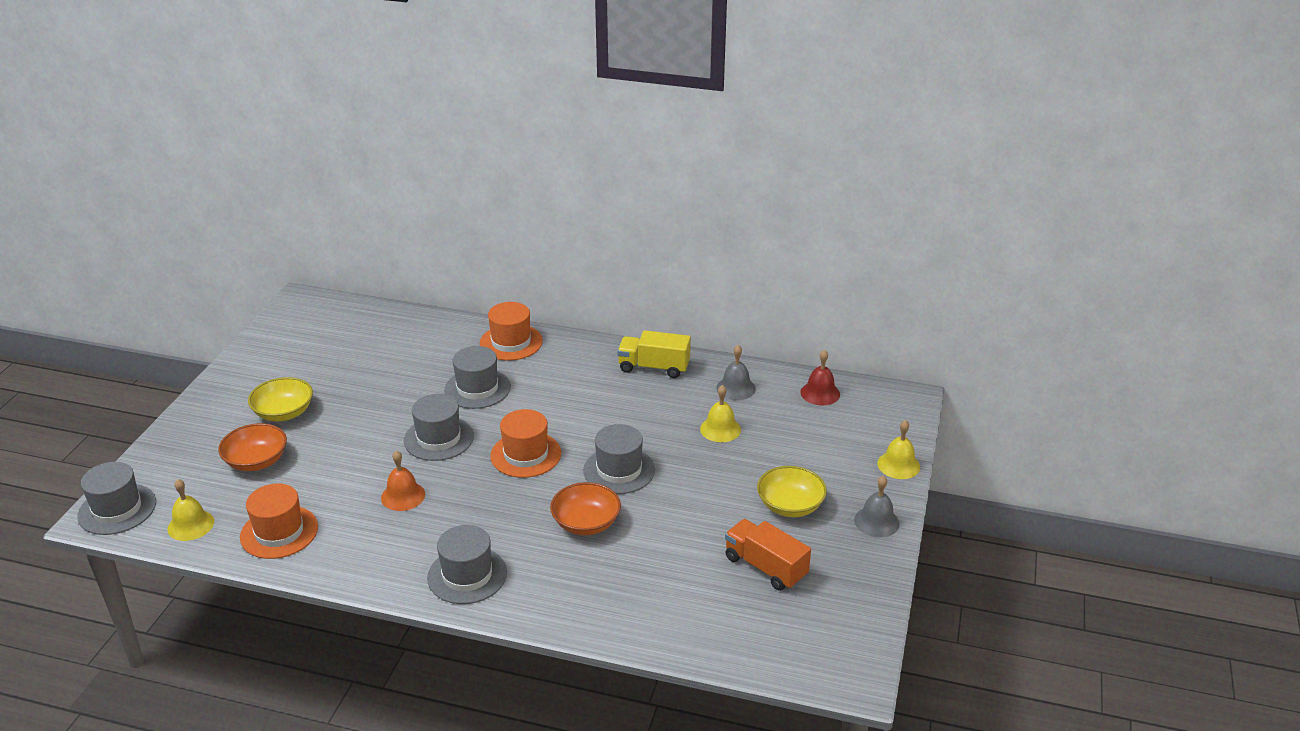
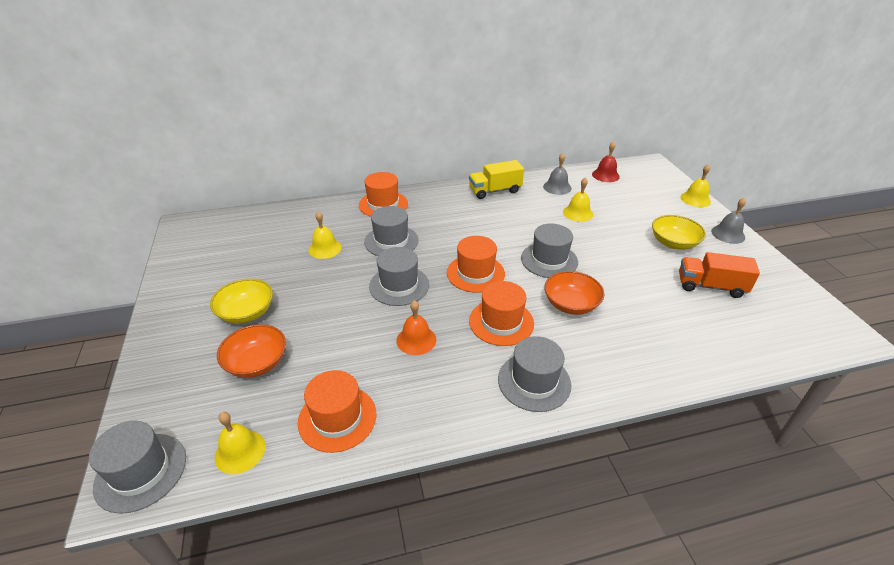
camera: 30 degrees left, 5 degrees up
(406, 373) = (325, 248): none -> yellow bell
(497, 512) = (501, 322): none -> orange hat

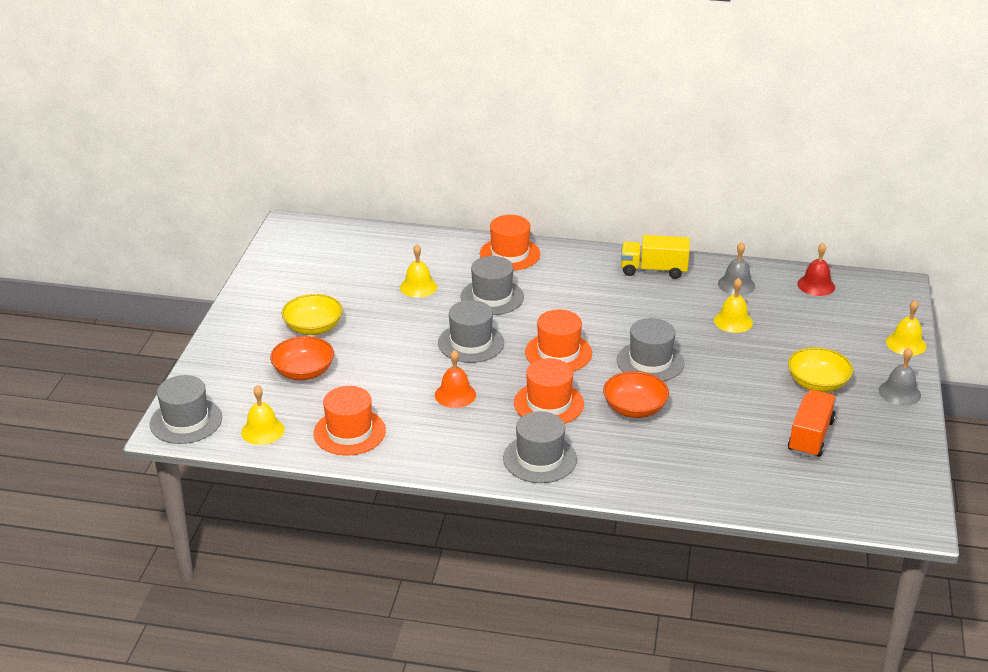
camera: 25 degrees right, 5 degrees down
(710, 286) = (810, 436): orange truck -> orange truck turned 75 degrees clockwise

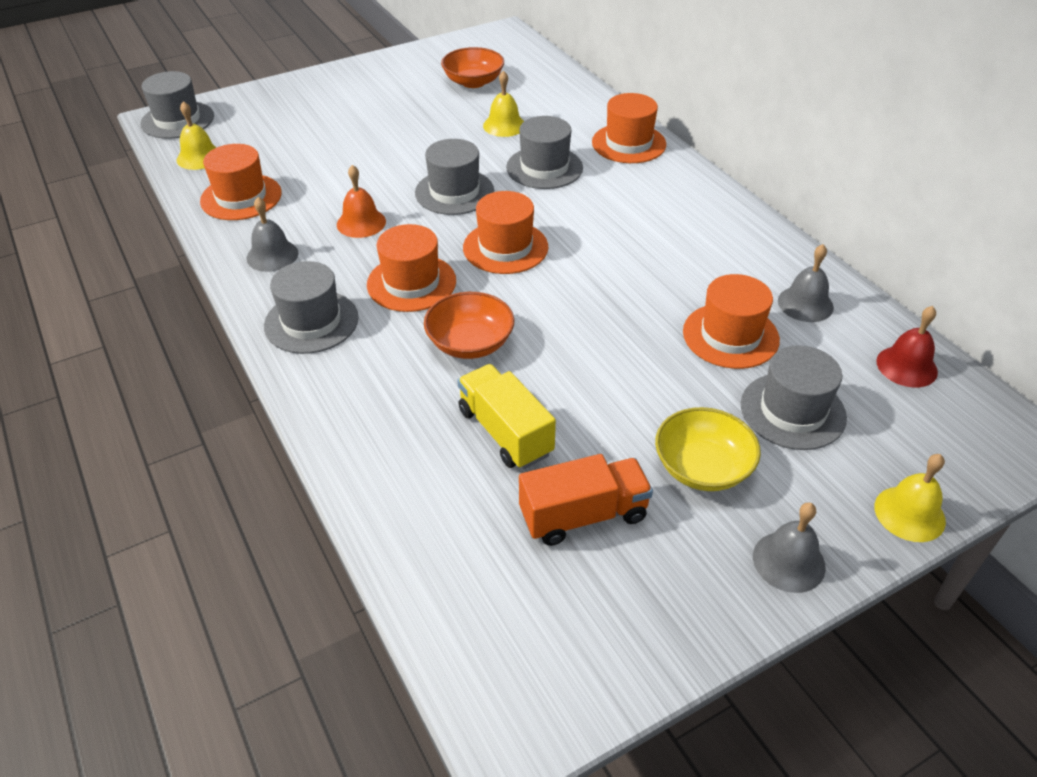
camera: 50 degrees right, 10 degrees up
(303, 372) = (304, 135): orange bowl -> orange bowl (473, 82)
(313, 328) = (373, 109): yellow bowl -> none
(444, 446) = (272, 255): none -> grey bell
(650, 362) = (569, 313): grey hat -> grey hat (792, 411)
(653, 270) = (739, 235): yellow truck -> yellow truck (505, 432)
(733, 321) = (730, 336): yellow bell -> orange hat

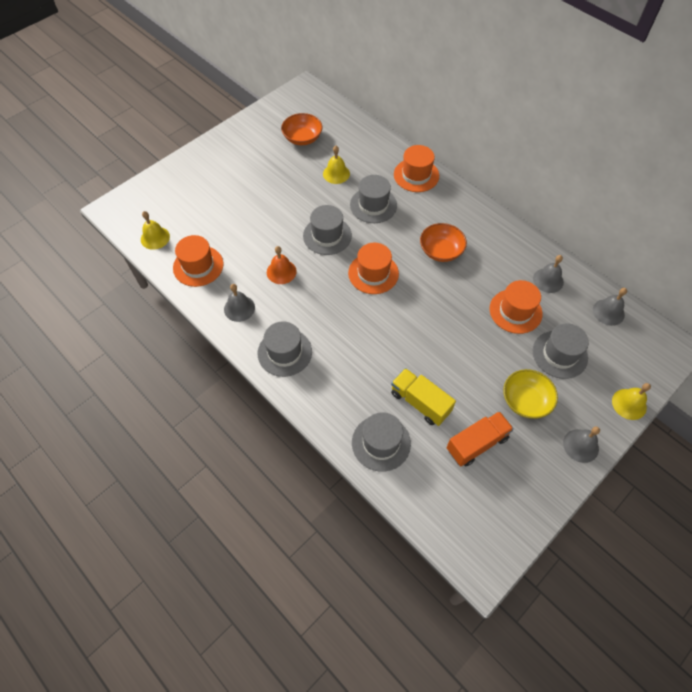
camera: 15 degrees left, 15 degrees up
(177, 120) = (124, 208): grey hat -> grey hat (381, 443)
(411, 283) = (330, 311): orange hat -> none
(470, 343) = (379, 347): orange bowl -> orange bowl (441, 251)
(906, 366) = (608, 312): red bell -> grey bell

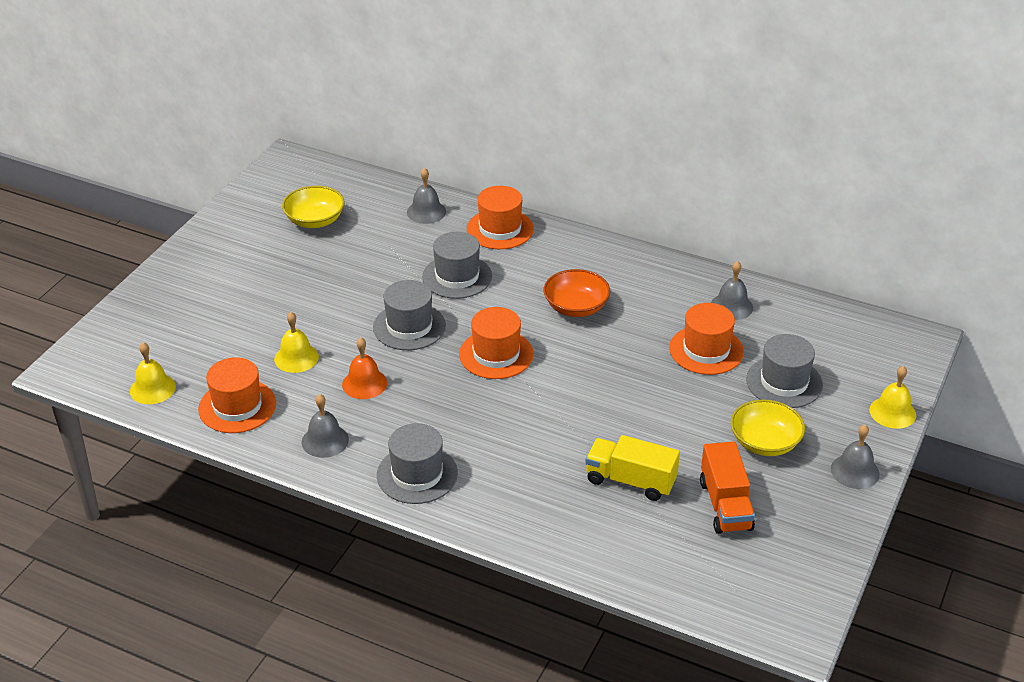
camera: 20 degrees left, 20 degrees down
(302, 138) = (315, 220): orange bowl -> yellow bowl
(336, 173) = (385, 252): yellow bell -> yellow bell (296, 358)
(381, 443) = (600, 539): grey hat -> none
(477, 444) = (725, 505): orange truck -> orange truck turned 135 degrees clockwise
(608, 312) = (823, 322): grey bell -> grey bell (426, 212)

